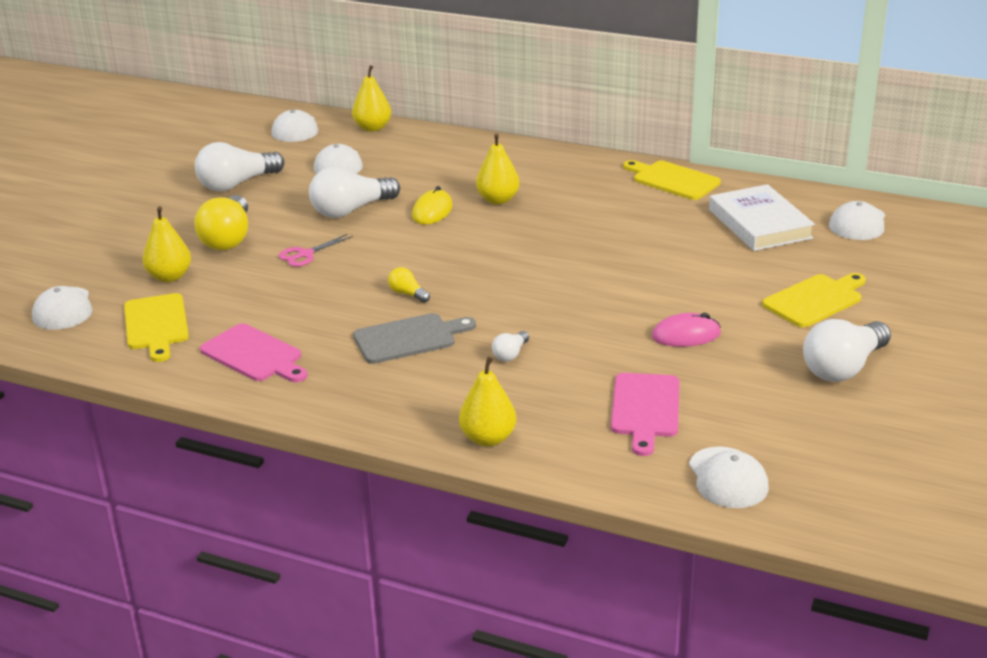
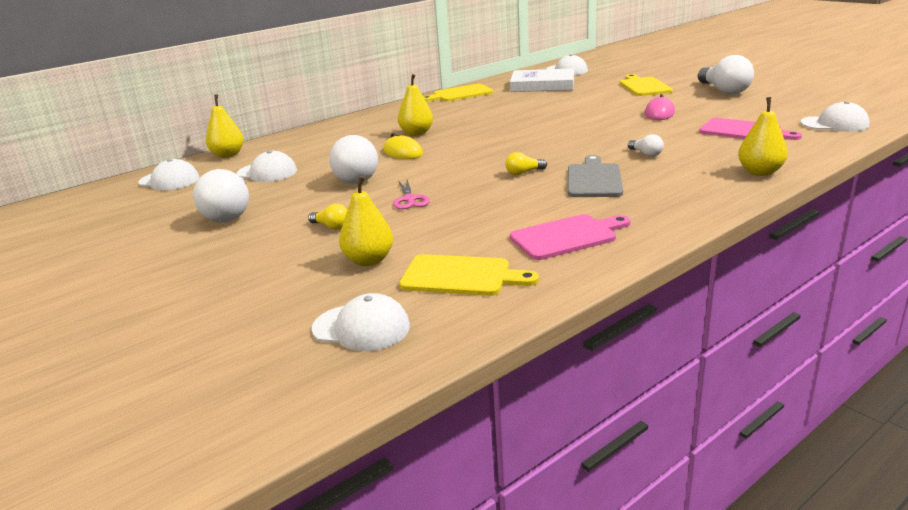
camera: 60 degrees left, 5 degrees down
(228, 238) = (331, 227): yellow light bulb -> yellow light bulb, size x0.47

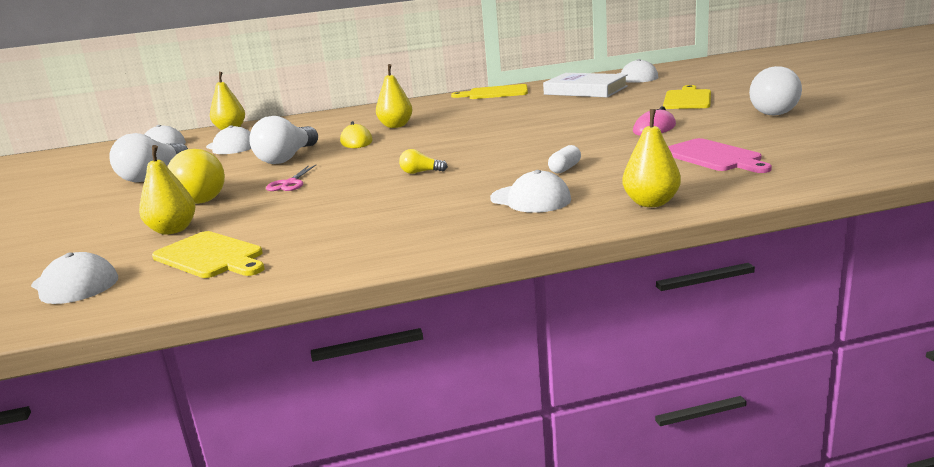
camera: 25 degrees right, 5 degrees down
(331, 227) = (197, 197): yellow light bulb -> yellow light bulb, size x2.13
(567, 236) = (352, 237): pink cutting board -> none
(594, 179) = (470, 187): grey cutting board -> none
(646, 154) = (565, 169): white light bulb -> white capsule
(834, 124) = (841, 160): white cap -> white cap (530, 199)

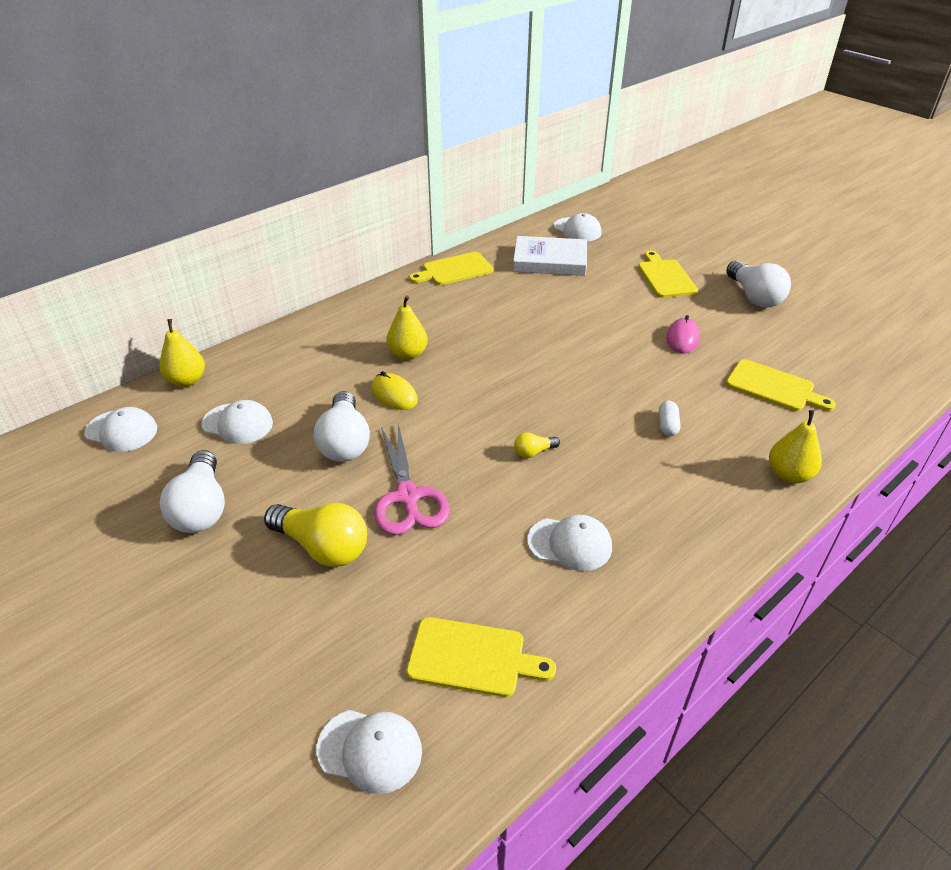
camera: 30 degrees left, 20 degrees up
(173, 230) = (369, 619): yellow pear -> none
(290, 183) = (408, 497): pink scissors -> pink scissors, size x1.82
(530, 199) = (685, 486): white cap -> white cap (570, 544)
(713, 157) = (773, 387): pink cutting board -> yellow cutting board

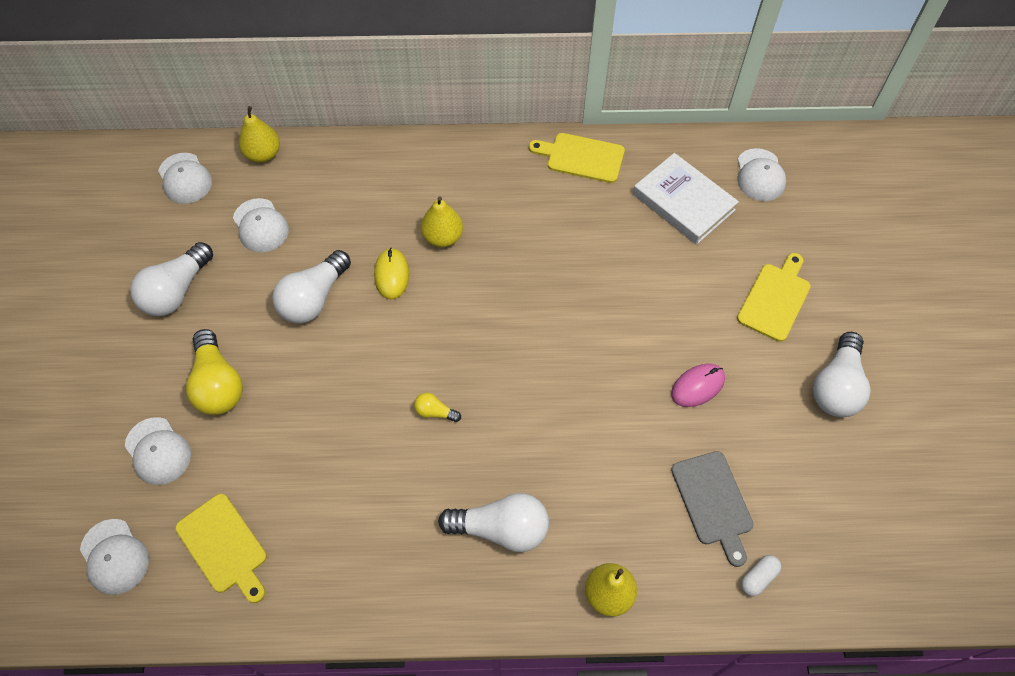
camera: 40 degrees right, 20 degrees up
(408, 497) = (307, 384): pink scissors -> none
(570, 544) = (372, 514): white cap -> white cap (158, 451)
(667, 425) = (568, 468): white capsule -> white capsule (758, 578)
(672, 487) = (501, 529): none -> white light bulb
(773, 387) = (713, 502): yellow cutting board -> grey cutting board

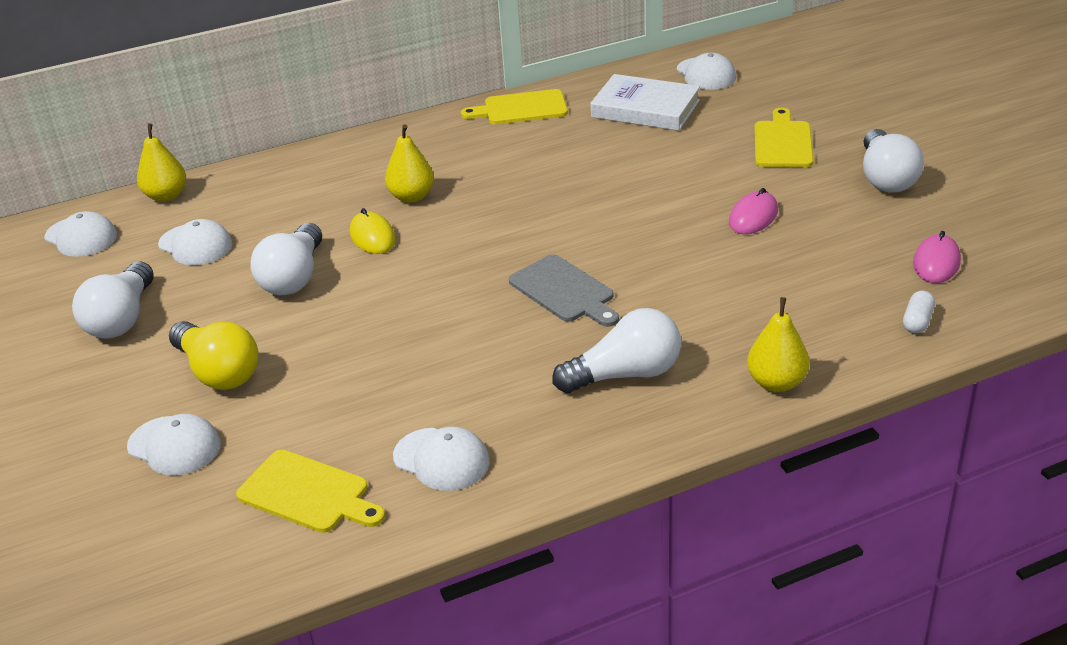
camera: 20 degrees left, 25 degrees down
(114, 557) = (169, 549): white cap -> white cap (441, 459)
(435, 412) = (490, 316): yellow light bulb -> none
(713, 502) = (831, 286): grey cutting board -> grey cutting board (564, 291)
(816, 514) = (936, 263): none -> pink mouse

